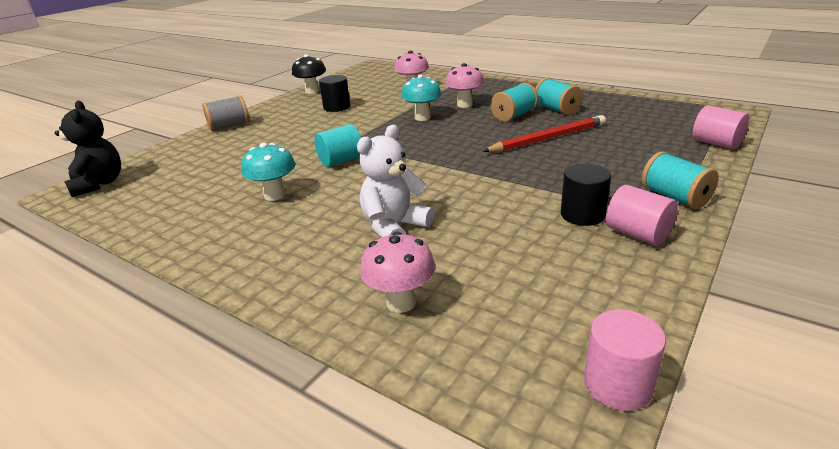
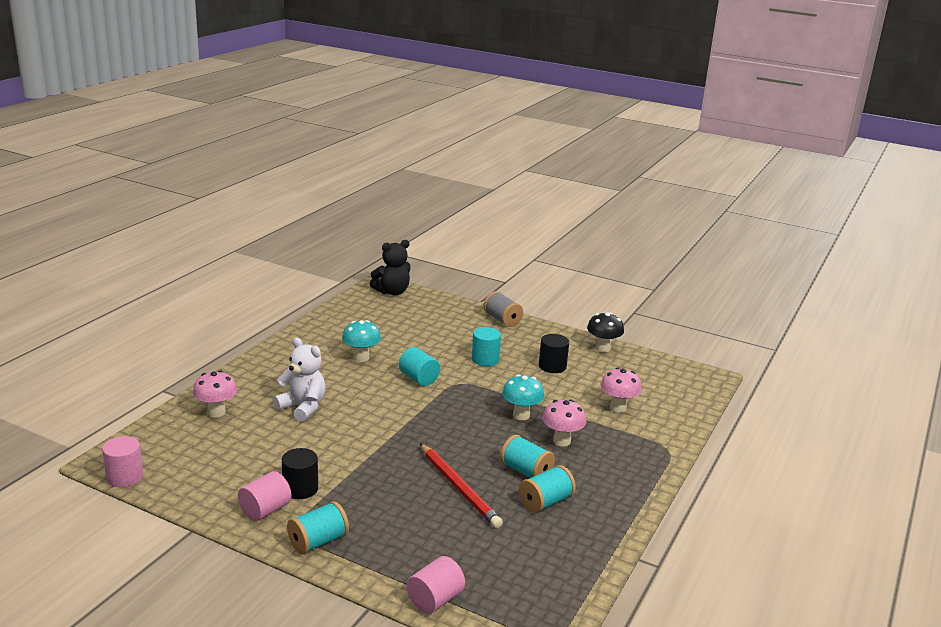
camera: 80 degrees right, 5 degrees down
(311, 132) = (485, 359): none -> turquoise cylinder

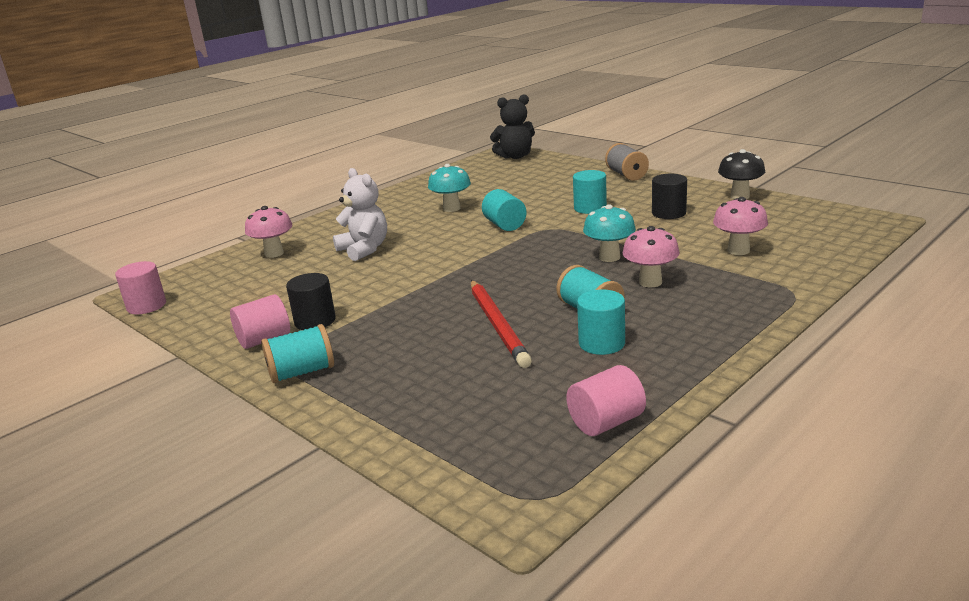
camera: 20 degrees right, 0 degrees up
(435, 599) = (404, 442): pink cylinder -> pink cylinder (606, 422)
(545, 502) = (601, 343): turquoise spool -> turquoise cylinder

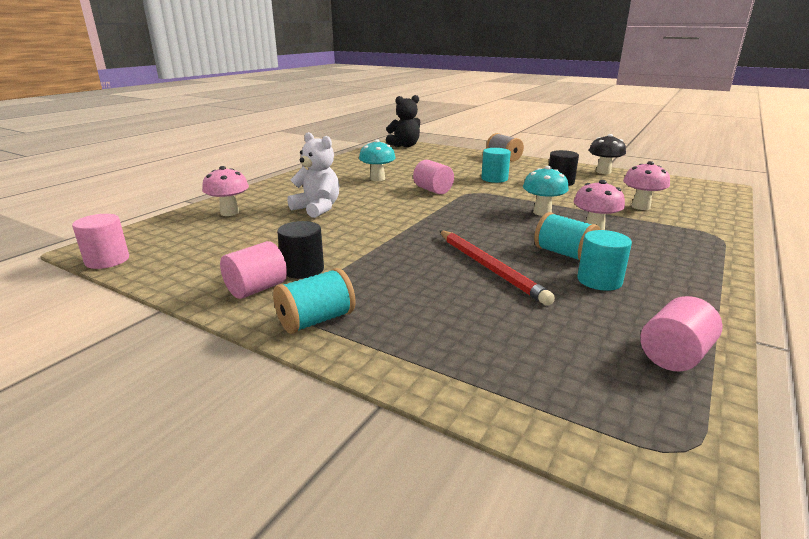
camera: 15 degrees left, 0 degrees up
(505, 225) = (433, 190): turquoise cylinder -> pink cylinder

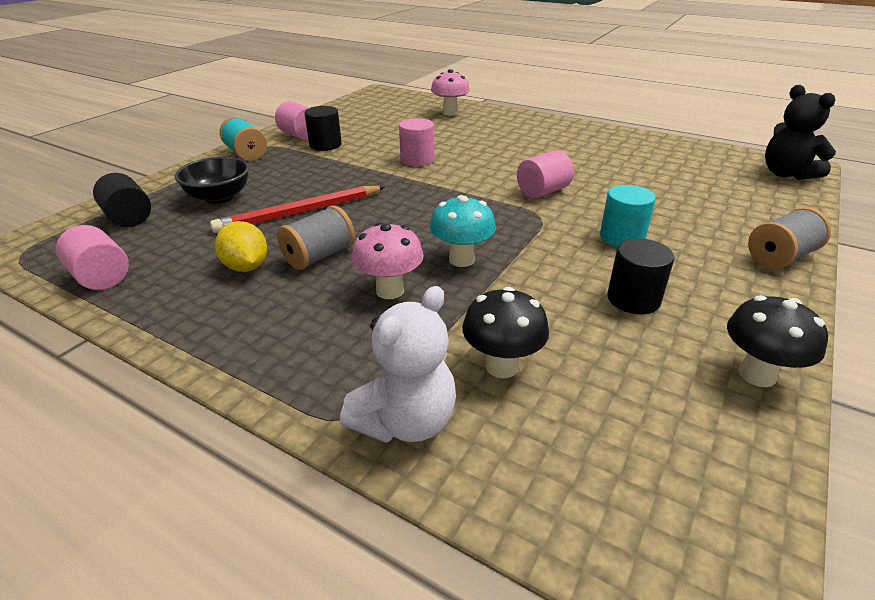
camera: 90 degrees right, 10 degrees up
(107, 260) = (359, 97): pink cylinder -> pink cylinder (417, 159)
(317, 209) = (463, 140): white teddy bear -> white teddy bear (405, 421)
(377, 179) = (580, 161): turquoise mushroom -> none
(463, 317) = (219, 197): none -> black bowl
(539, 376) = (129, 218): none -> black cylinder
(564, 254) = (319, 256): turquoise spool -> grey spool
(599, 280) = (246, 267): turquoise cylinder -> yellow lemon
(640, 207) = (502, 366): pink mushroom -> black mushroom

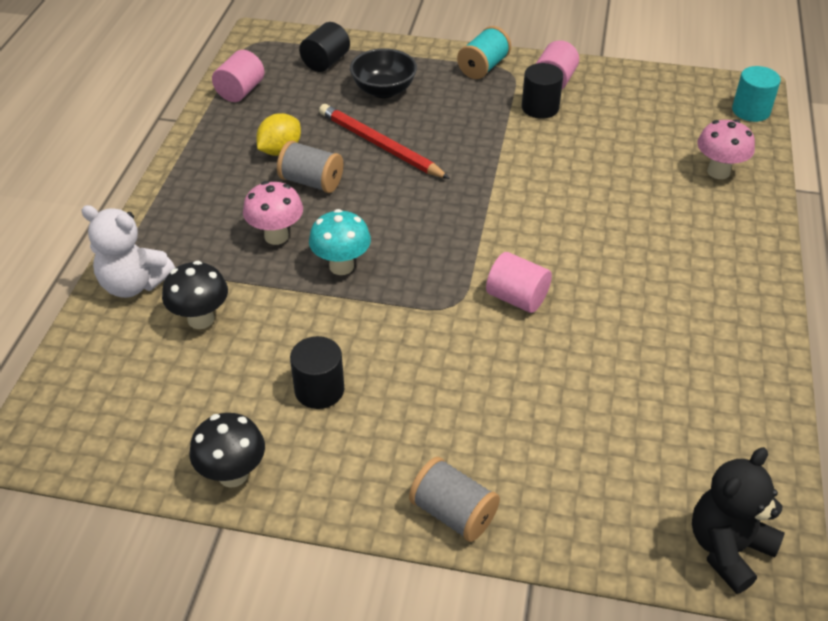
camera: 70 degrees right, 10 degrees up
(417, 159) = (544, 183): pink cylinder -> none
(622, 237) = (437, 374): turquoise cylinder -> turquoise cylinder (750, 111)

